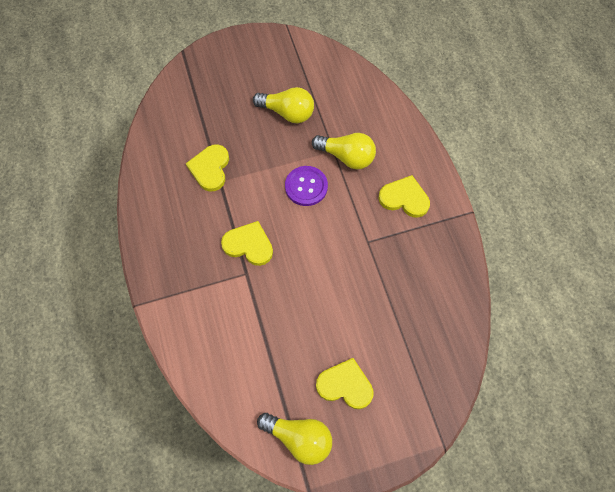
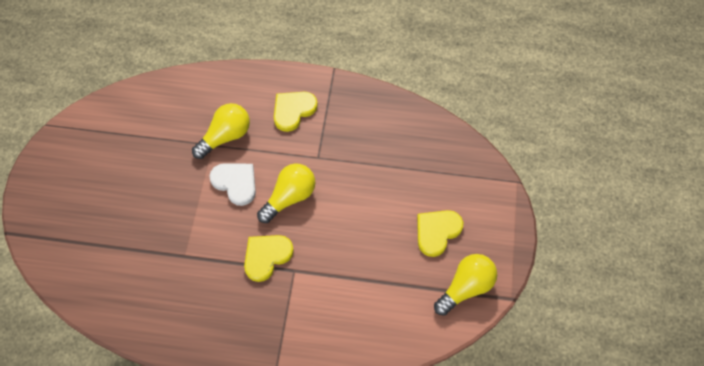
camera: 65 degrees left, 5 degrees down
(210, 168) = (165, 259): yellow heart -> none
(287, 112) = (147, 165): yellow light bulb -> yellow light bulb (289, 197)
(306, 186) = (235, 183): purple button -> white heart

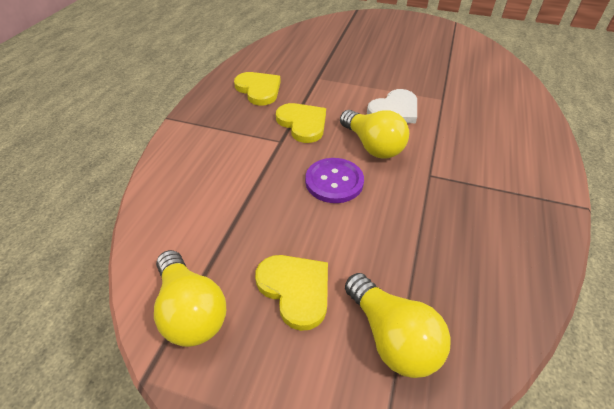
camera: 100 degrees right, 15 degrees down
(225, 137) = (454, 107): yellow light bulb -> yellow light bulb (392, 337)
(293, 110) = (500, 160): yellow heart -> yellow heart (259, 90)
(337, 221) = (334, 181): none -> purple button

